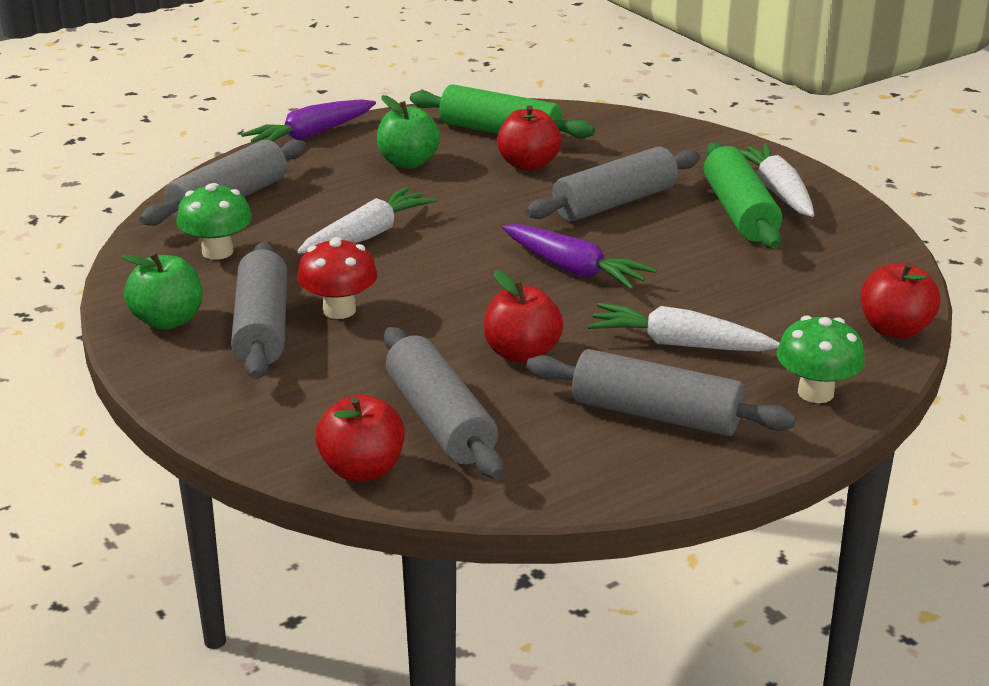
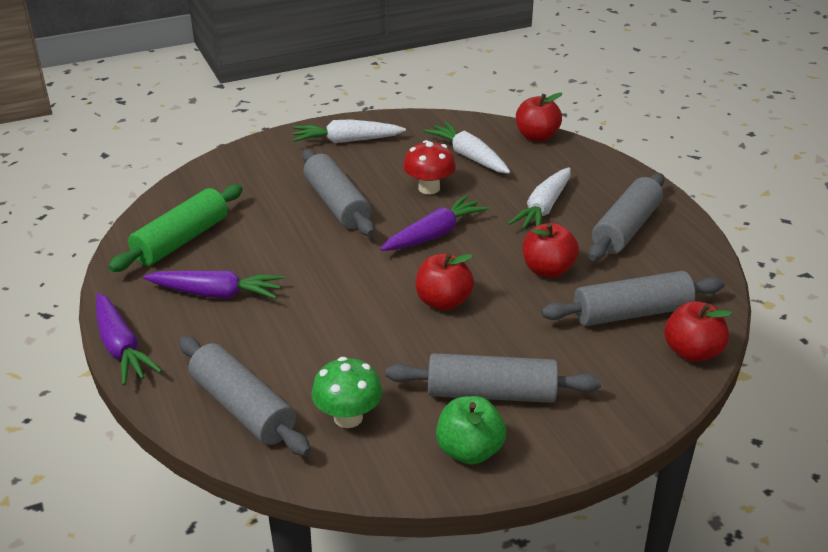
camera: 80 degrees left, 5 degrees up
(339, 310) = (471, 349): red mushroom -> red mushroom (429, 188)
(367, 235) = (347, 327): white carrot -> white carrot (469, 157)
(408, 162) = (216, 294): green apple -> purple carrot
(528, 164) = (252, 233): red apple -> red apple (443, 302)
(739, 212) = (371, 159): green rolling pin -> none
(815, 393) = (603, 173): green mushroom -> none

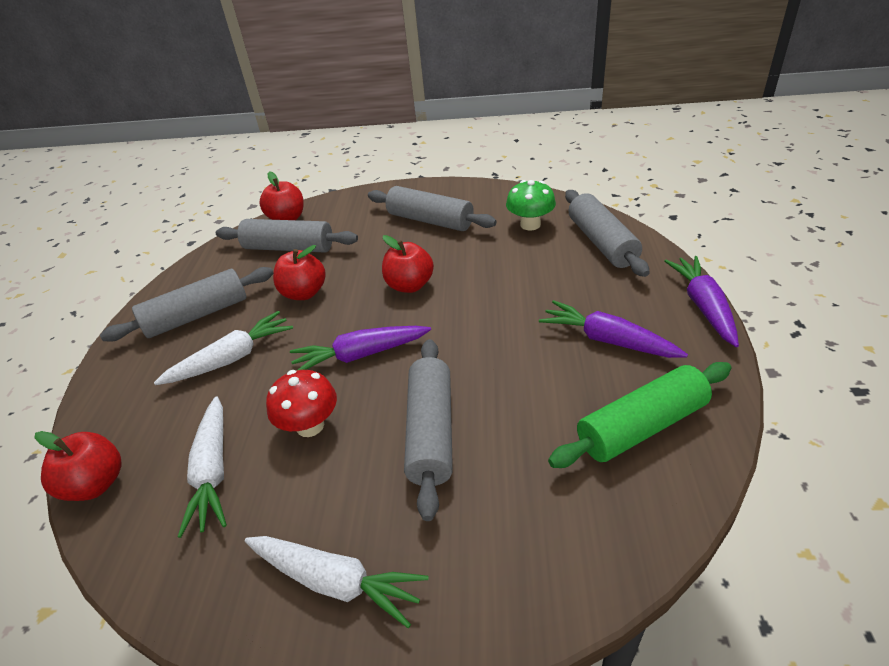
camera: 150 degrees left, 5 degrees up
(469, 451) = (467, 197): green apple -> none

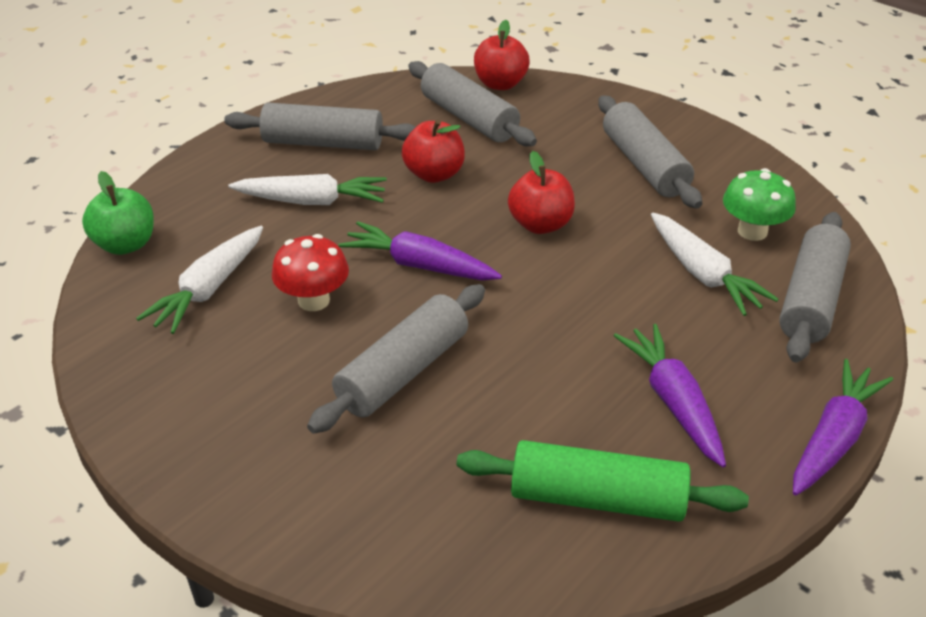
camera: 35 degrees right, 0 degrees up
(96, 484) = (125, 244): red apple -> green apple
(335, 581) = (210, 430): white carrot -> white carrot (702, 274)

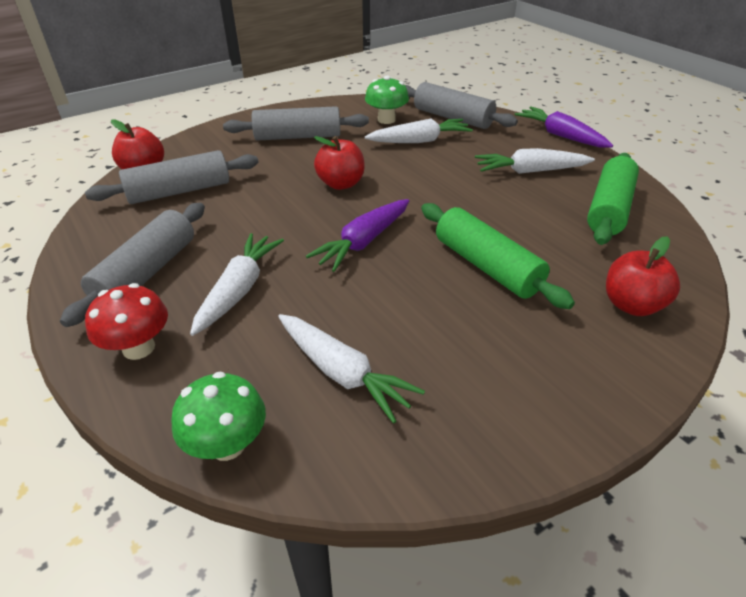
camera: 75 degrees left, 0 degrees up
(125, 244) = (227, 444): green apple -> green mushroom
(313, 300) = (386, 303): red mushroom -> red mushroom (138, 348)
(403, 372) = (487, 266): grey rolling pin -> green rolling pin
(434, 174) = (246, 218): red apple -> red apple (631, 305)
(673, 402) = (530, 171): purple carrot -> white carrot

